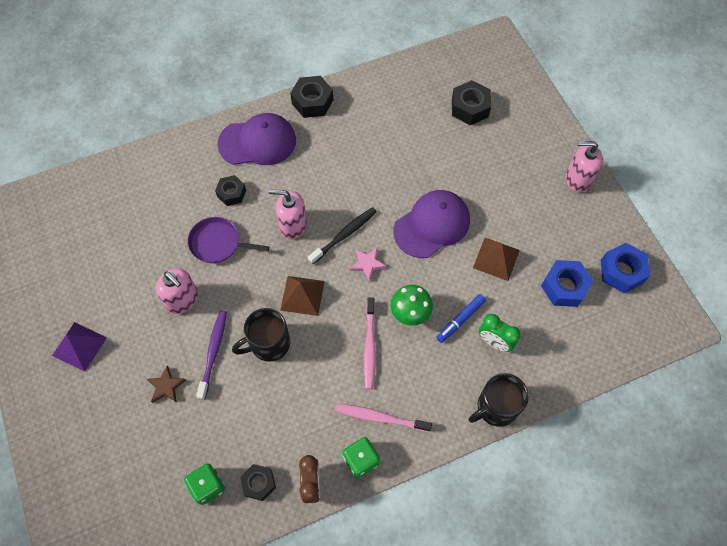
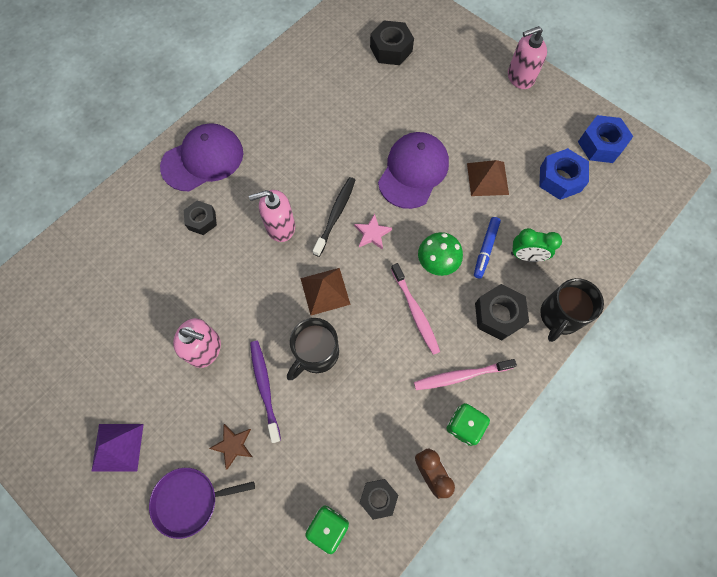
camera: 25 degrees left, 5 degrees up
(218, 243) = (213, 276): purple pan -> purple pan (189, 500)
(312, 102) = (238, 99): black nut -> black nut (498, 315)

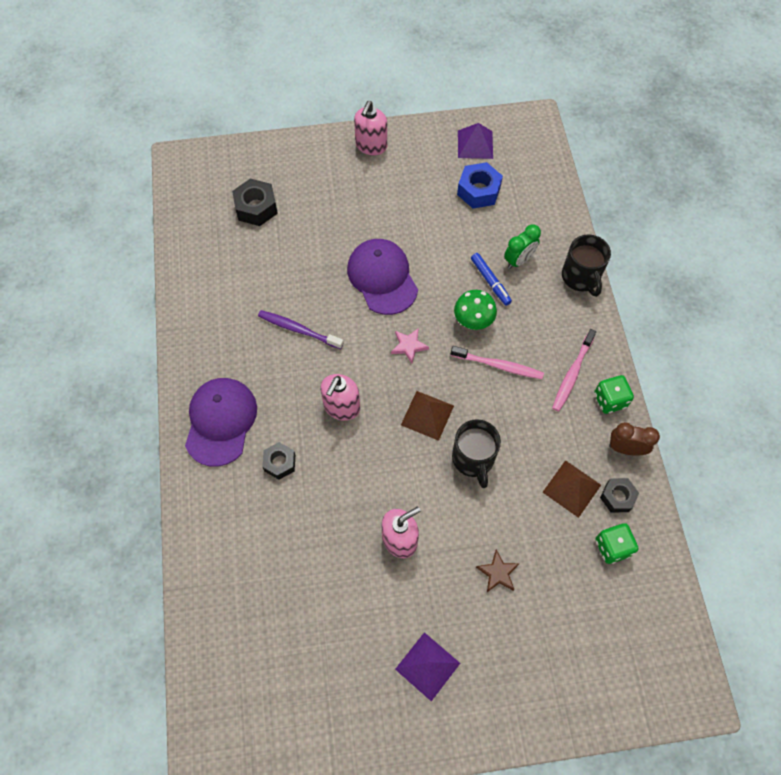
camera: 50 degrees left, 5 degrees down
(189, 500) = (516, 636): purple pan -> none
(265, 388) = (470, 517): purple toothbrush -> purple toothbrush (299, 330)
(335, 215) = (369, 360): black toothbrush -> none
(487, 178) = (435, 234): brown pyramid -> brown pyramid (571, 488)
(498, 315) = (547, 314): black nut -> none
(600, 144) = (475, 144): blue nut -> purple pyramid

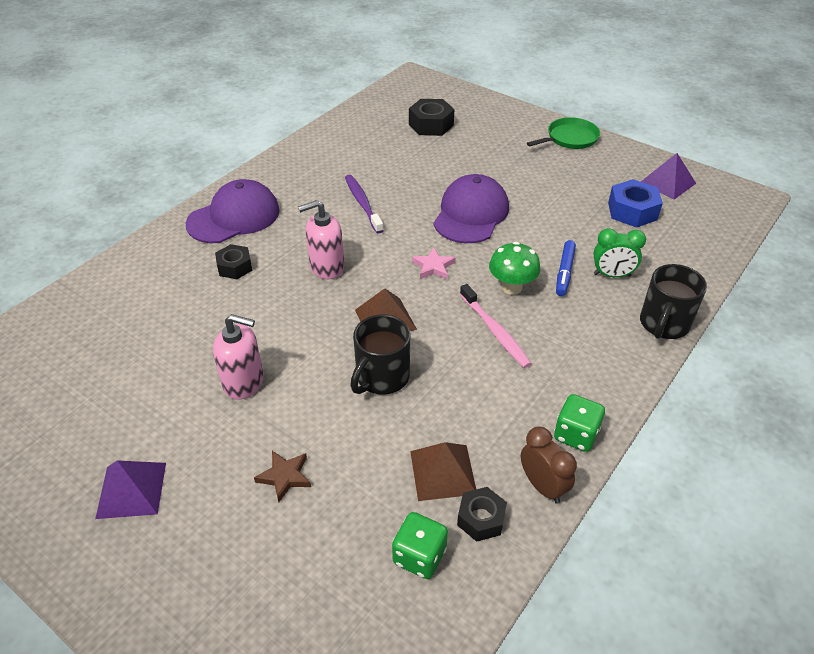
camera: 45 degrees right, 20 degrees down
(371, 146) = (570, 138): pink soap dispenser -> green pan
(572, 373) = (561, 386): pink toothbrush -> none

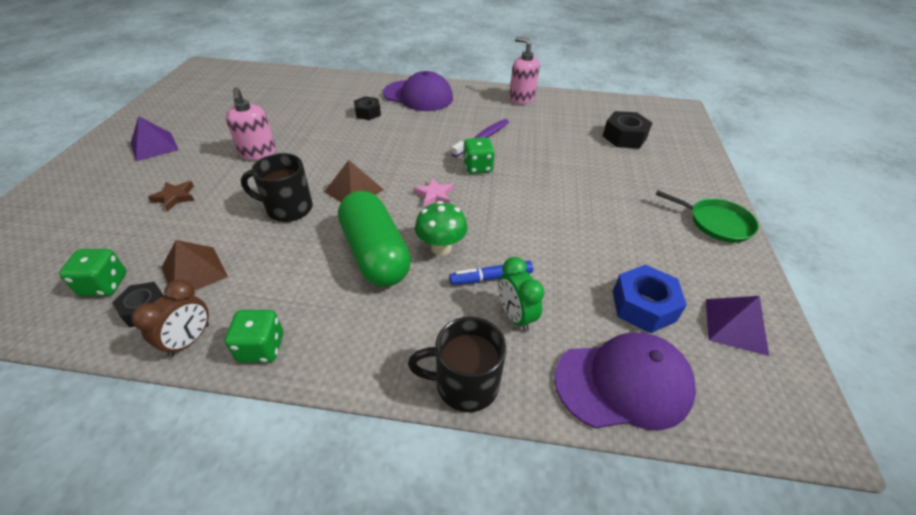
camera: 60 degrees right, 0 degrees up
(326, 267) = (395, 146): pink soap dispenser -> pink soap dispenser (521, 98)
(409, 225) = (477, 167): none -> green dice
(471, 214) = (523, 194): purple cap -> purple cap (623, 383)
(495, 331) = (375, 253): pink toothbrush -> green capsule

